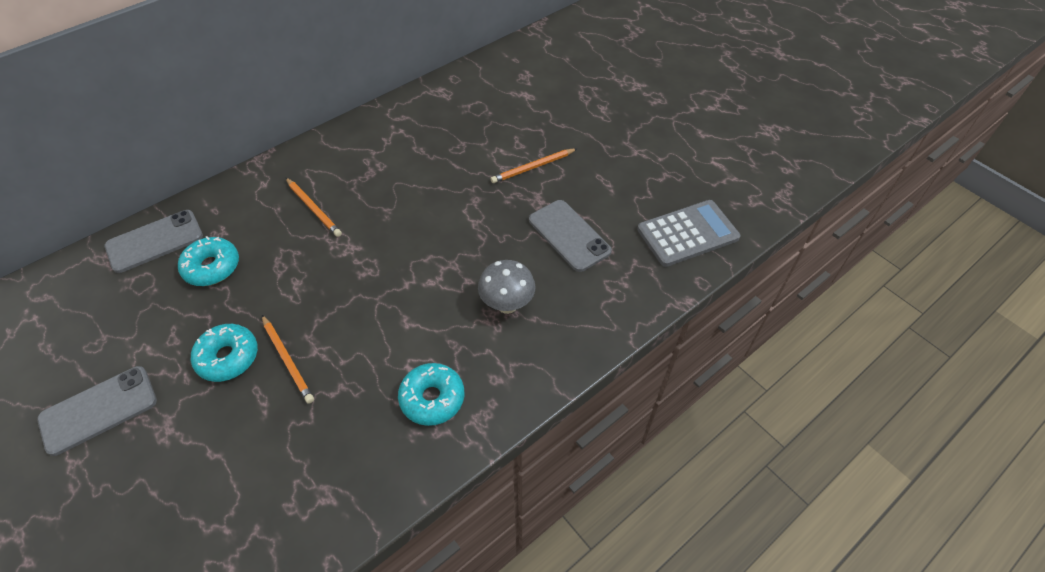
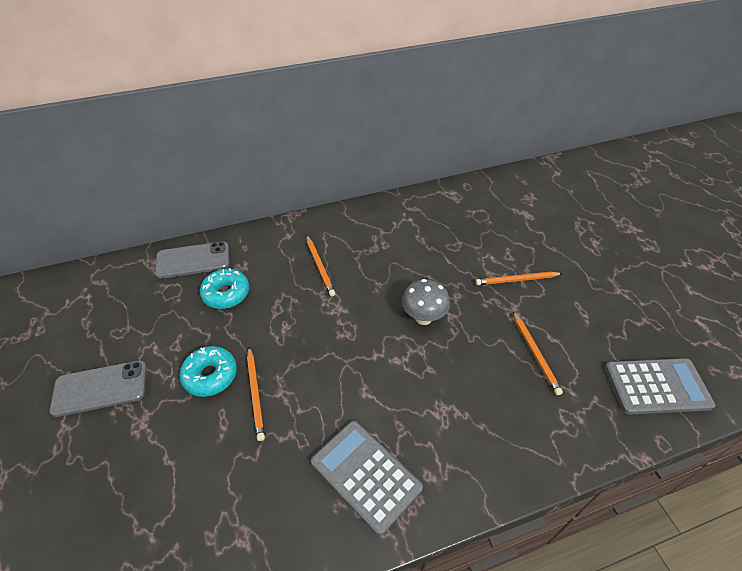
camera: 20 degrees right, 5 degrees down
(432, 398) = (366, 475): turquoise donut -> grey calculator
(507, 304) = (459, 404): grey mushroom -> grey mushroom (423, 318)
(569, 235) = (535, 353): grey phone -> orange pencil

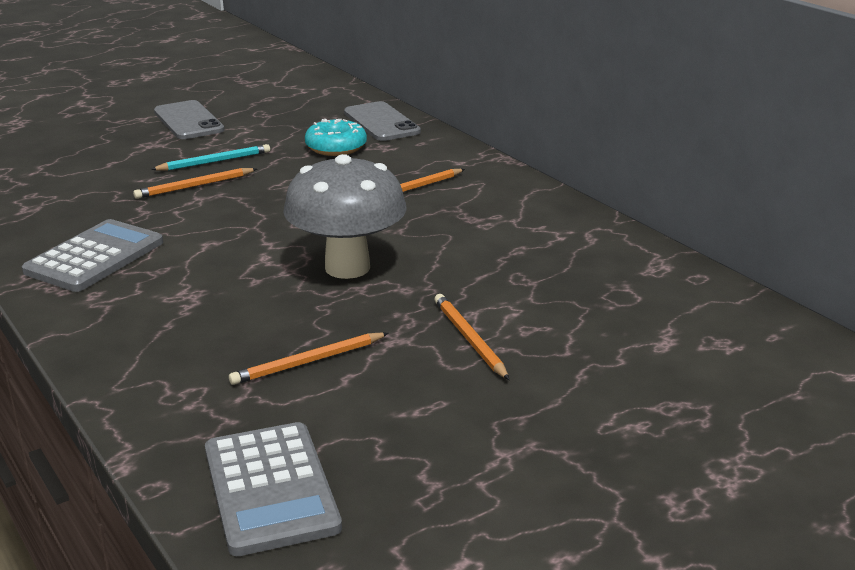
camera: 75 degrees right, 20 degrees down
(210, 375) = (214, 161): turquoise donut -> turquoise pencil
(423, 318) = (347, 267): grey mushroom -> grey mushroom, size x1.65

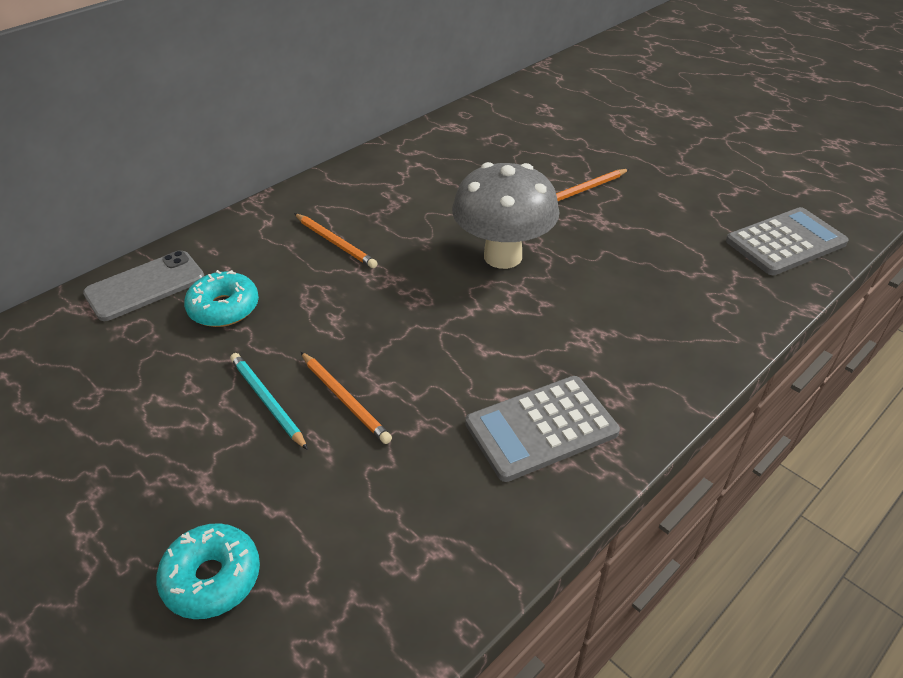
camera: 100 degrees left, 15 degrees up
(77, 148) = (212, 578): none -> turquoise donut
(95, 257) = (541, 428): grey calculator -> grey calculator turned 45 degrees counterclockwise
(188, 121) = (108, 472): grey phone -> none
(308, 362) = (649, 252): orange pencil -> none

